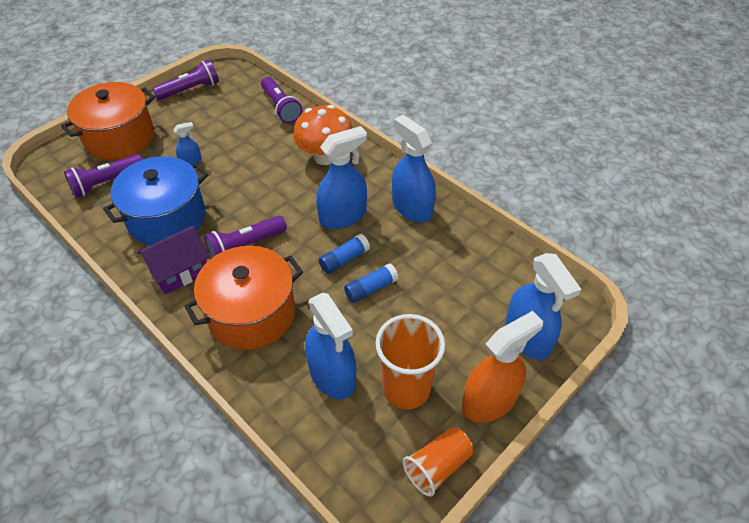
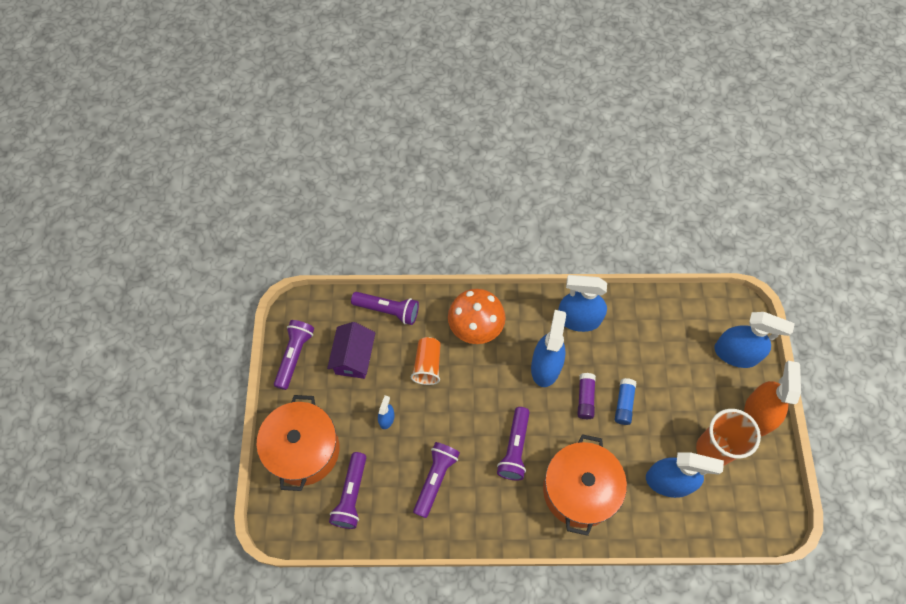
camera: 45 degrees left, 15 degrees up
(167, 218) = (435, 479): blue pot -> purple flashlight
(180, 271) = (499, 507): purple house -> purple house (354, 358)
(344, 259) = (585, 398): blue glue stick -> purple glue stick
(437, 466) = (774, 478): orange cup -> orange cup (427, 365)

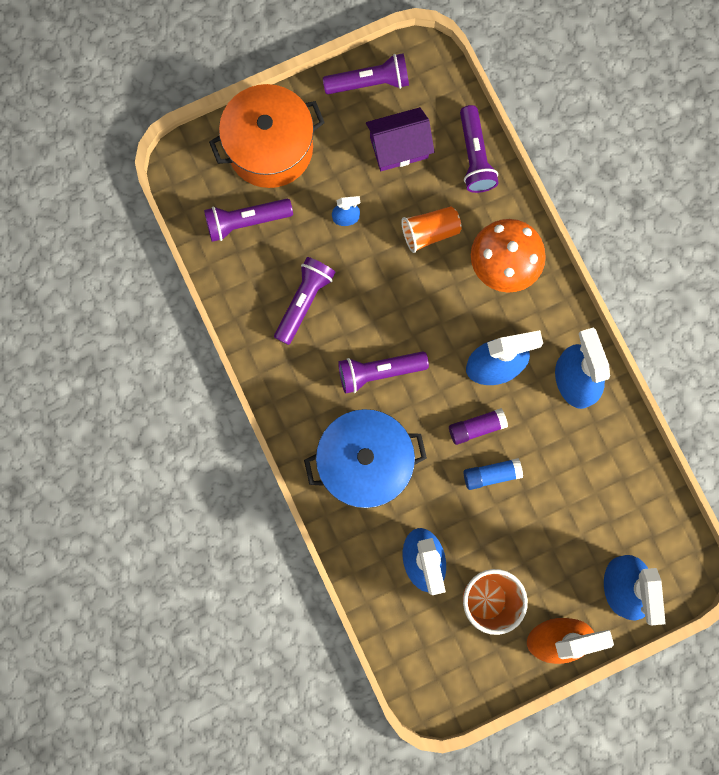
camera: 65 degrees right, 15 degrees up
(435, 479) = (304, 301): purple flashlight -> purple flashlight turned 60 degrees counterclockwise
(579, 490) = (365, 463): orange pot -> blue pot

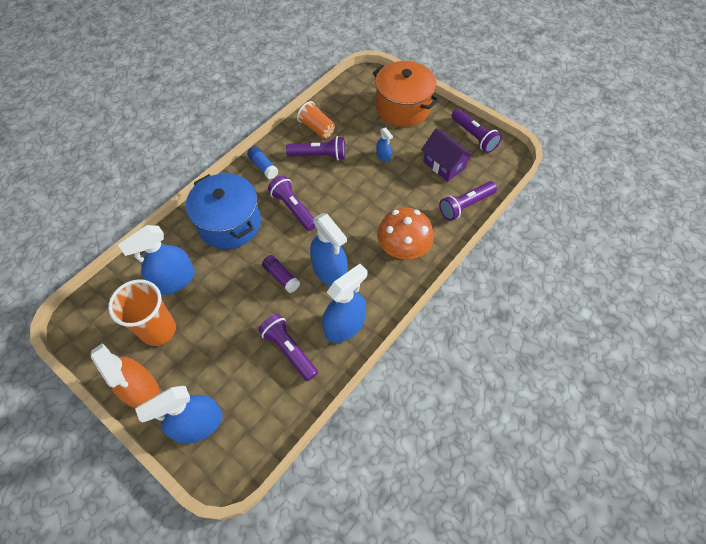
camera: 65 degrees right, 20 degrees down
(246, 222) = (352, 113): purple flashlight -> purple flashlight (289, 350)
(430, 232) = (400, 200): orange cup -> orange cup (317, 128)
(491, 474) = (251, 299): blue glue stick -> blue glue stick (263, 166)

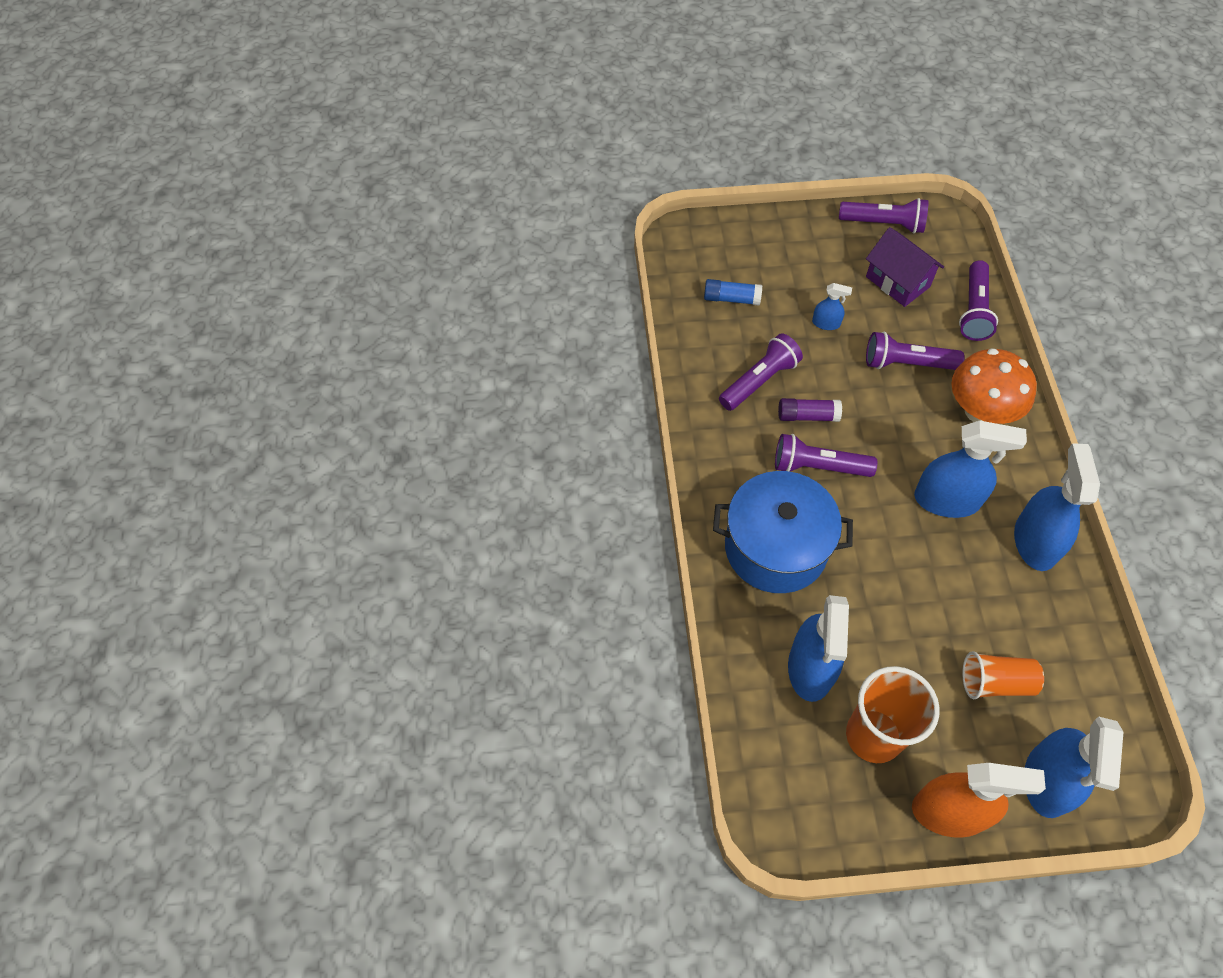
camera: 45 degrees left, 0 degrees up
(263, 166) = (717, 448): blue glue stick -> blue glue stick (731, 299)
(281, 277) = (911, 553): purple glue stick -> purple glue stick (807, 416)
(289, 350) = (1022, 619): purple flashlight -> purple flashlight (906, 363)
(317, 128) = (711, 350): orange cup -> orange cup (995, 682)
(402, 107) = (769, 247): orange pot -> none
(444, 165) = (897, 282): purple house -> purple house turned 45 degrees clockwise

